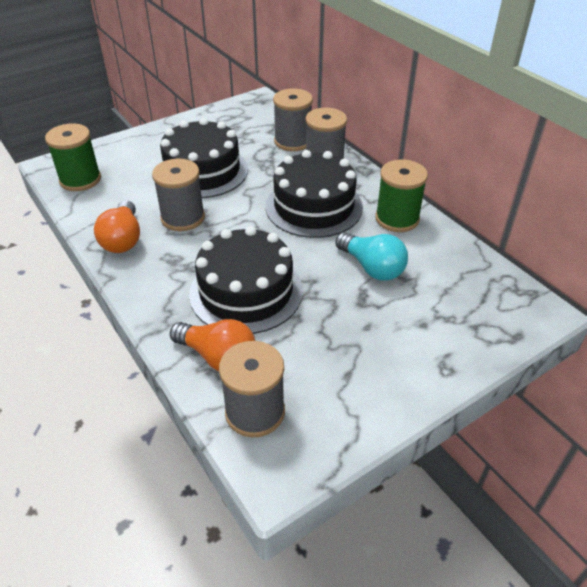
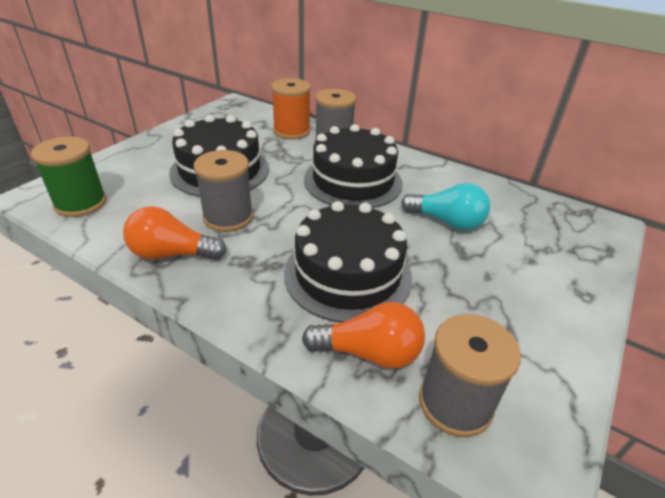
camera: 25 degrees left, 5 degrees down
(123, 239) = (172, 254): orange light bulb -> orange light bulb turned 120 degrees clockwise
(293, 141) = (291, 131): grey spool -> orange spool
(397, 219) = (433, 176): green spool -> none

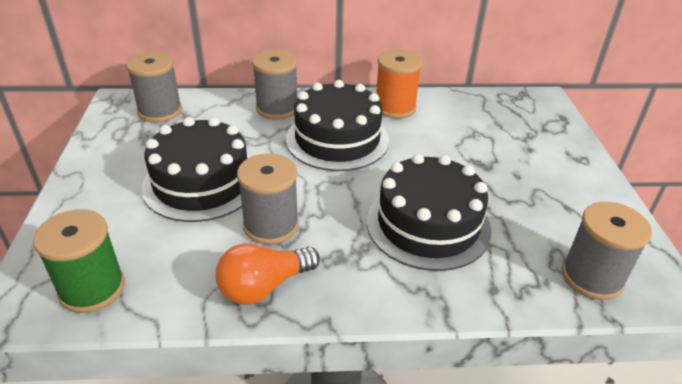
camera: 35 degrees left, 0 degrees up
(251, 117) = (160, 111): none -> grey spool
(291, 131) = (222, 111): orange spool -> orange spool (395, 107)
(369, 353) = (509, 276): orange light bulb -> none
(447, 222) = (447, 144): turquoise light bulb -> none

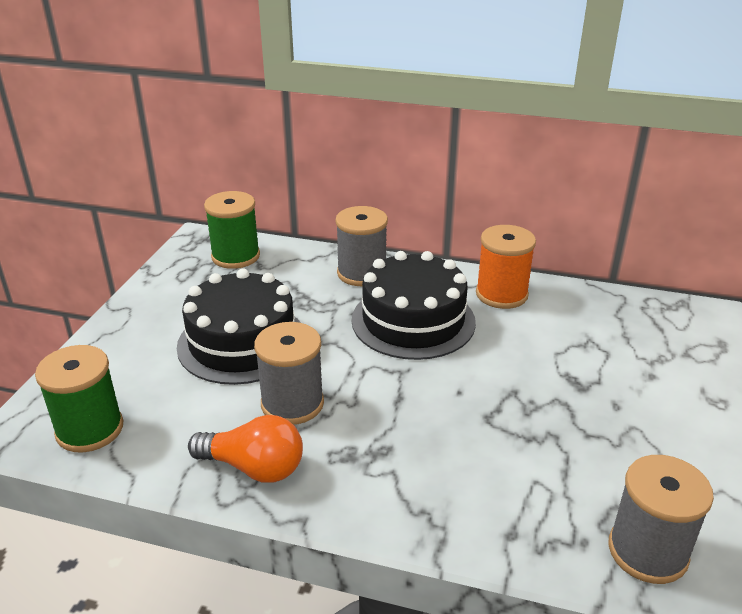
camera: 20 degrees right, 5 degrees down
(160, 111) = (235, 256): grey spool -> green spool
(264, 286) = (254, 467): orange light bulb -> orange light bulb turned 150 degrees counterclockwise
(428, 224) = (470, 441): black cake -> none

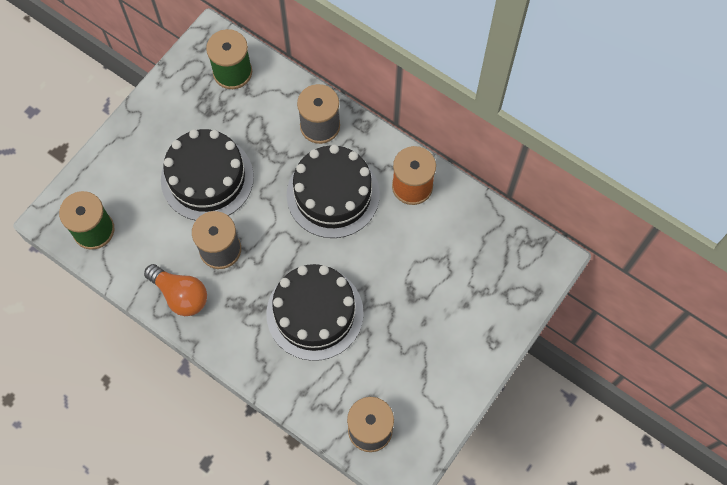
camera: 20 degrees right, 35 degrees up
(465, 435) = (315, 313): none -> black cake

